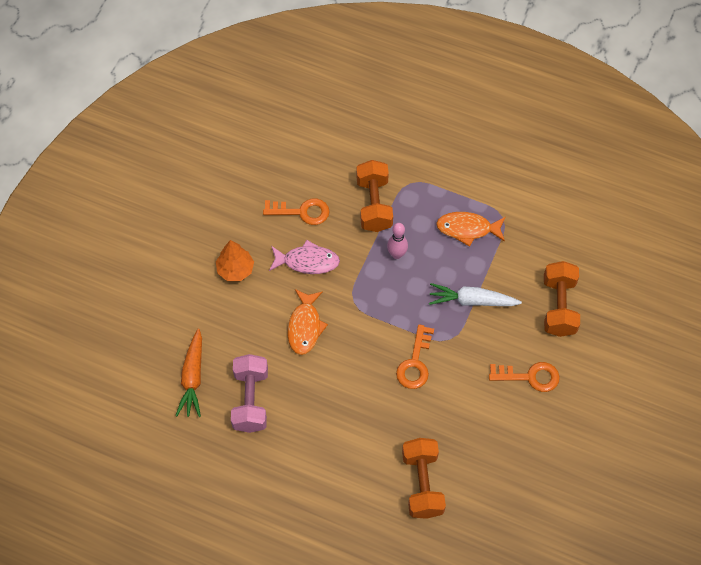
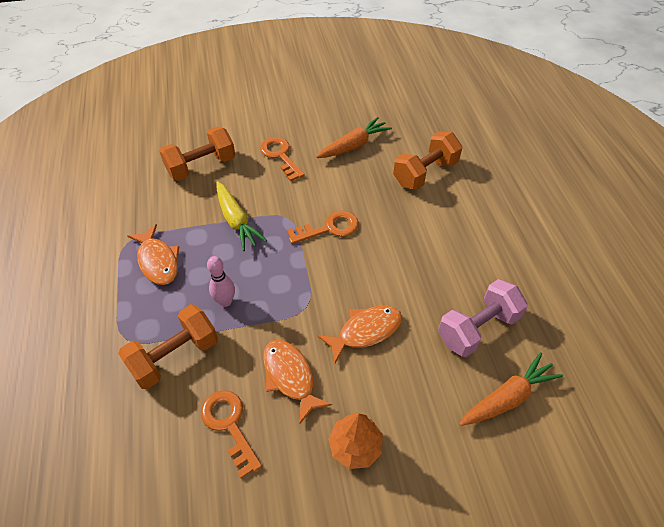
camera: 125 degrees left, 10 degrees down
(307, 261) = (290, 377): pink fish -> orange fish
(472, 301) = (236, 221): white carrot -> yellow carrot
(501, 448) = (353, 145): none -> orange carrot

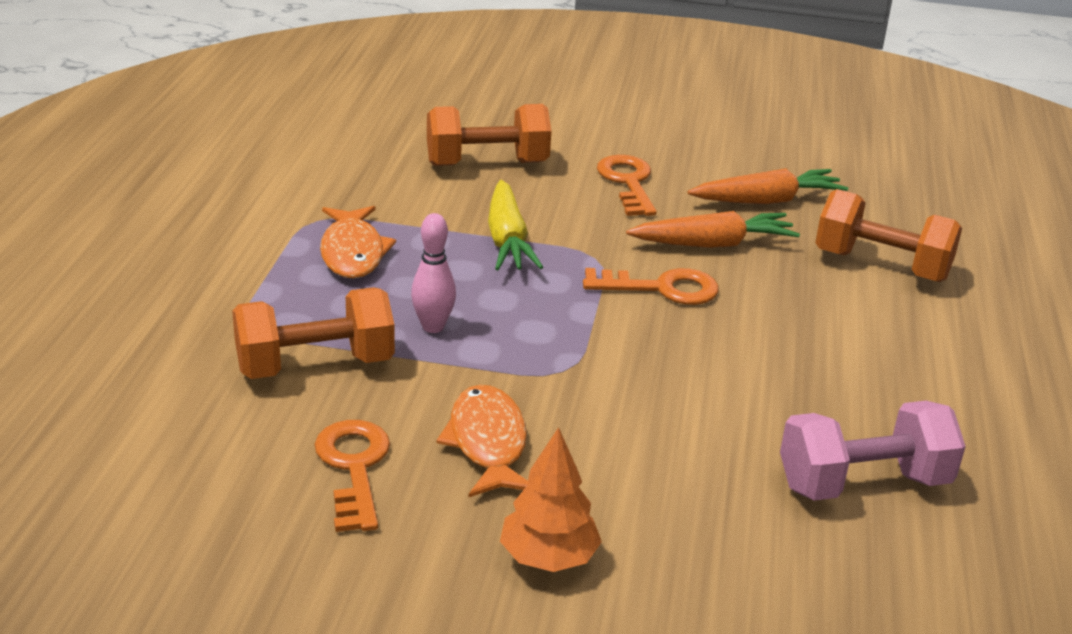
camera: 20 degrees right, 20 degrees down
(365, 331) = (651, 427): orange fish -> none
(425, 173) = (881, 266): orange dumbbell -> orange dumbbell turned 45 degrees clockwise
(507, 397) = (868, 586): orange carrot -> orange carrot (713, 244)

